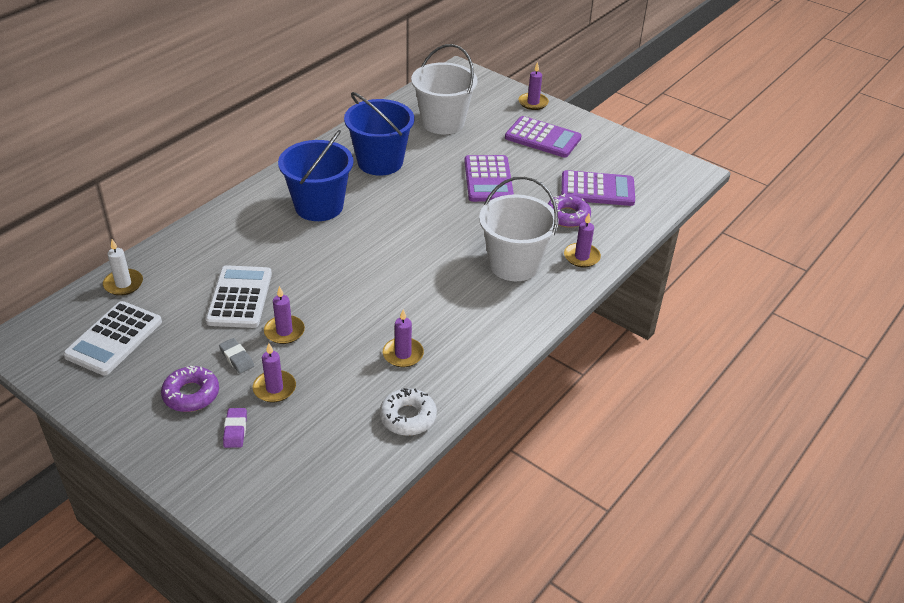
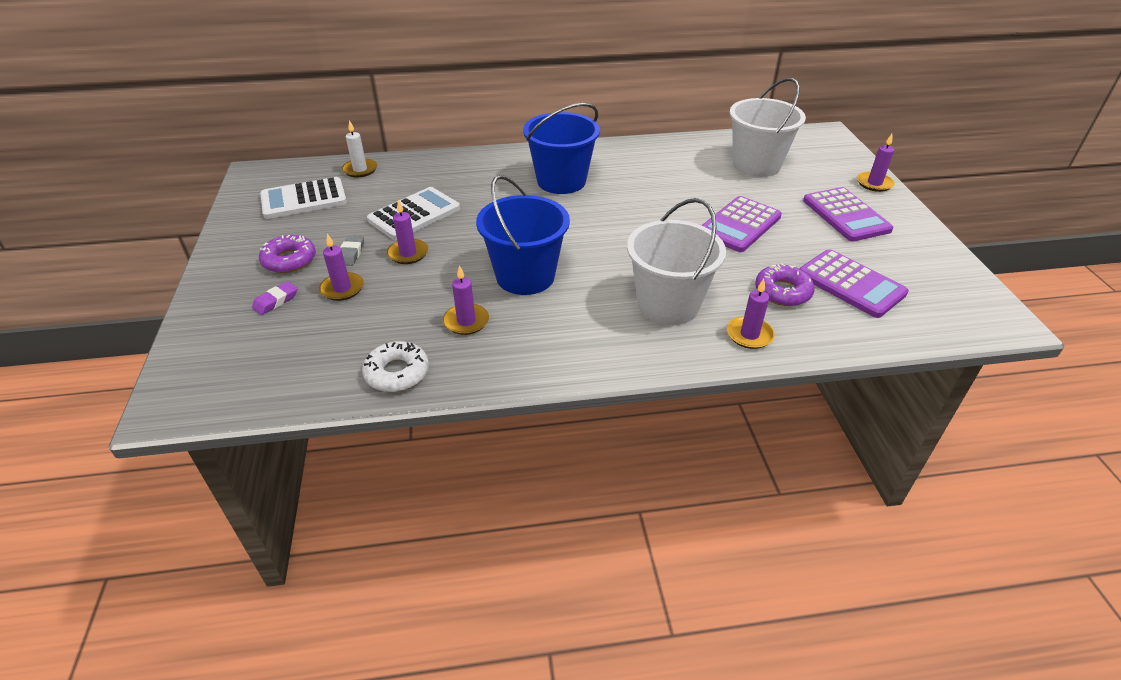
camera: 45 degrees right, 0 degrees up
(380, 162) = (656, 171): blue bucket -> blue bucket (525, 276)

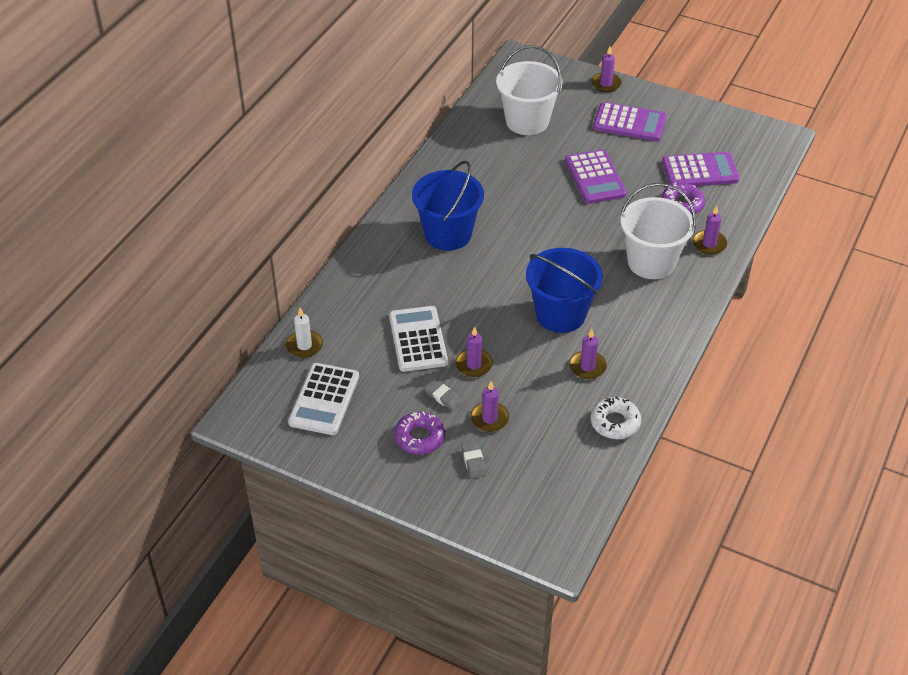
camera: 55 degrees left, 5 degrees up
(276, 301) = (473, 462): purple eraser -> grey eraser

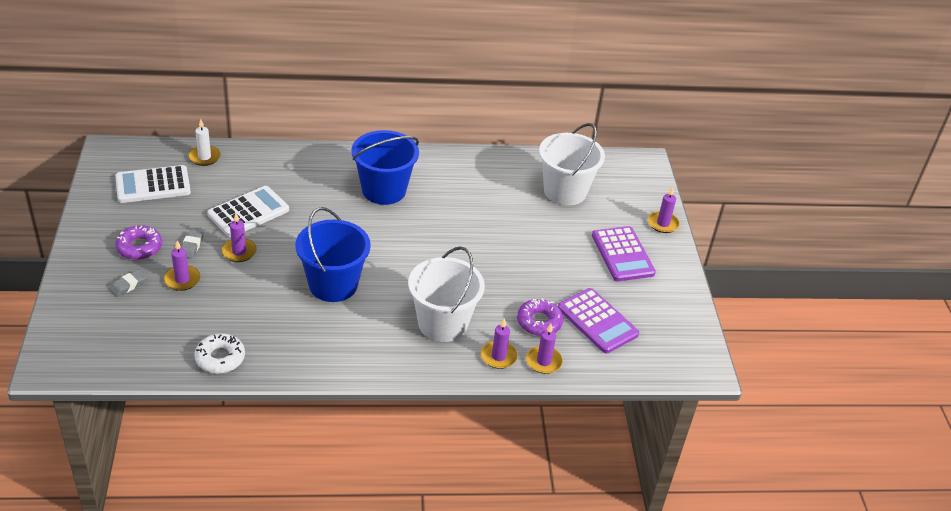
camera: 55 degrees right, 5 degrees down
(587, 367) = (279, 320): purple candle -> purple candle (543, 361)
(595, 177) = (527, 254): purple calculator -> none

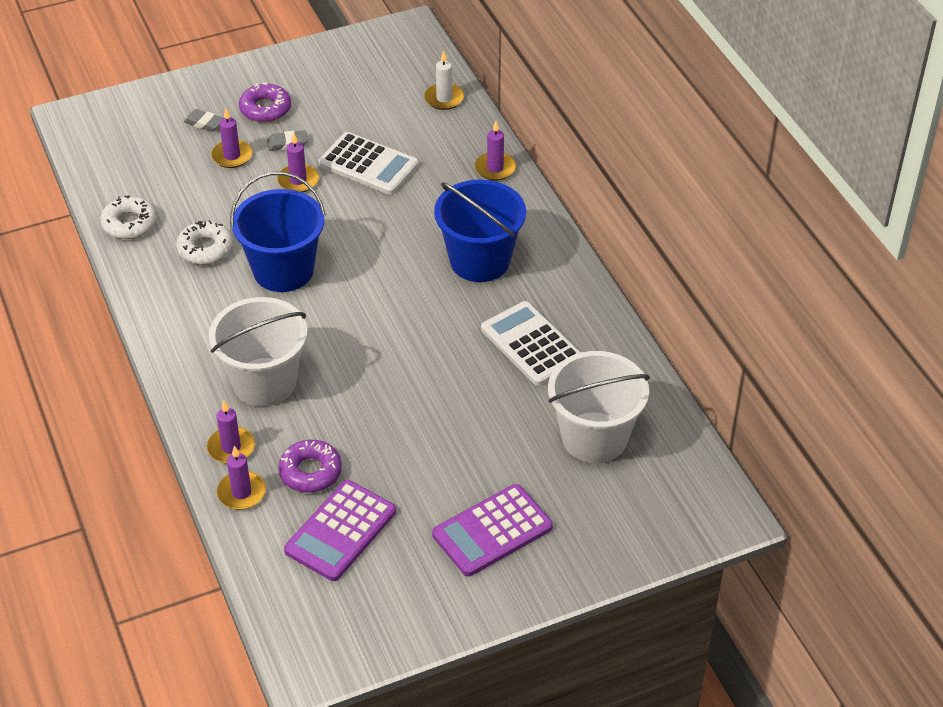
camera: 75 degrees right, 5 degrees up
(153, 185) = (370, 80): white calculator -> white calculator (531, 344)
(281, 320) = (205, 249): none -> white donut
(663, 224) = (590, 565): purple candle -> purple candle (495, 168)

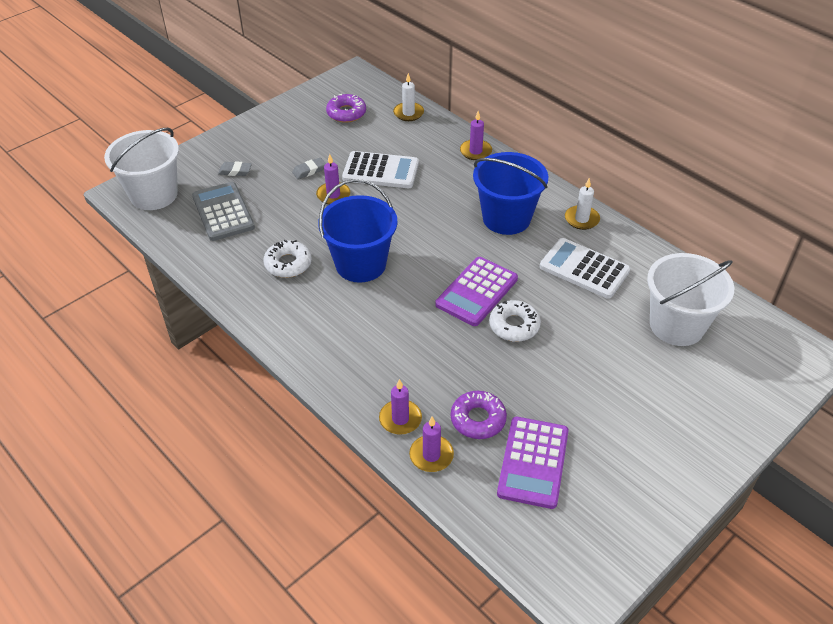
camera: 20 degrees left, 0 degrees up
(129, 223) = (214, 260): white donut -> white donut (514, 326)
(166, 169) = (223, 212): none -> grey calculator
(232, 156) = (271, 189): purple candle -> none
(264, 382) = (396, 356): white bucket -> white bucket (154, 195)
(265, 109) = (278, 150): purple donut -> purple donut (346, 113)
(492, 531) = (652, 423): purple calculator -> purple calculator (477, 292)
(568, 285) = (581, 219): none -> white candle

